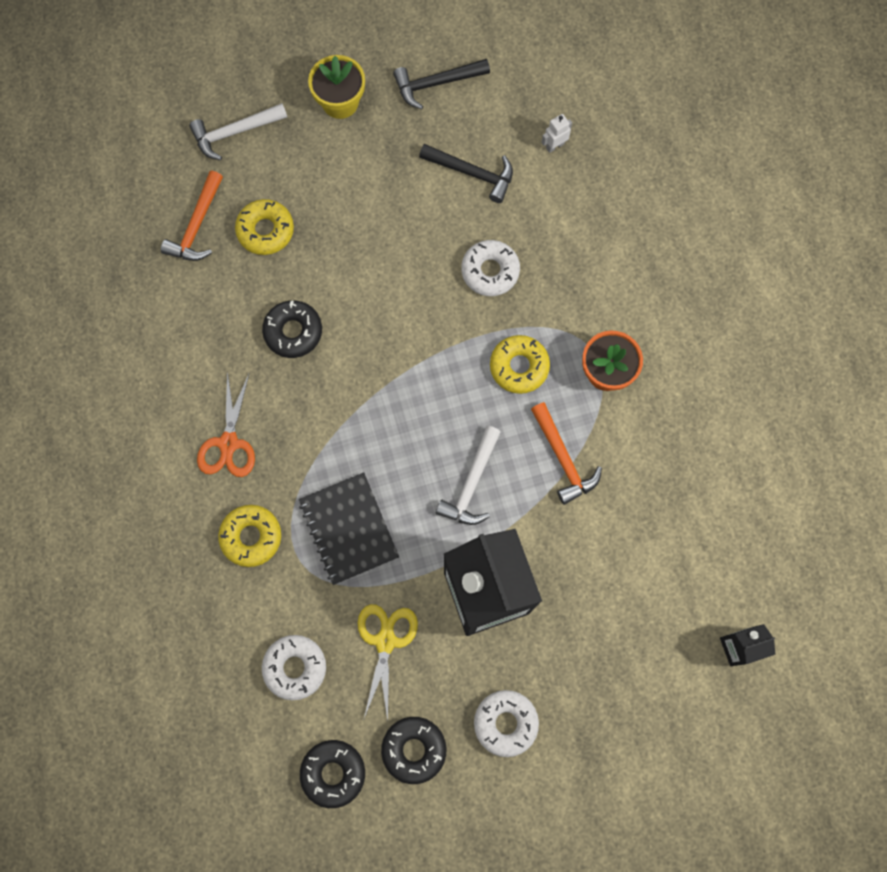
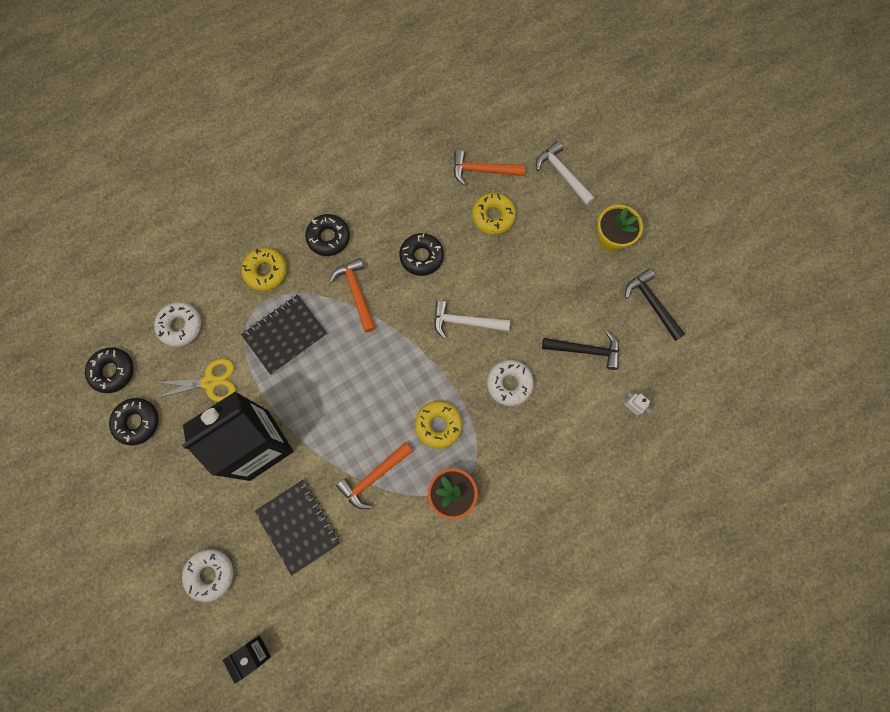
camera: 75 degrees right, 0 degrees up
(228, 443) = (328, 237): orange scissors -> black donut
(317, 425) = (356, 292): none -> orange hammer
(471, 484) = (338, 413): white hammer -> white hammer (465, 322)
(472, 173) = (586, 350): black hammer -> black hammer turned 90 degrees counterclockwise
(505, 723) = (166, 483): white donut -> white donut (210, 574)
(601, 563) = (298, 526): none -> black notebook

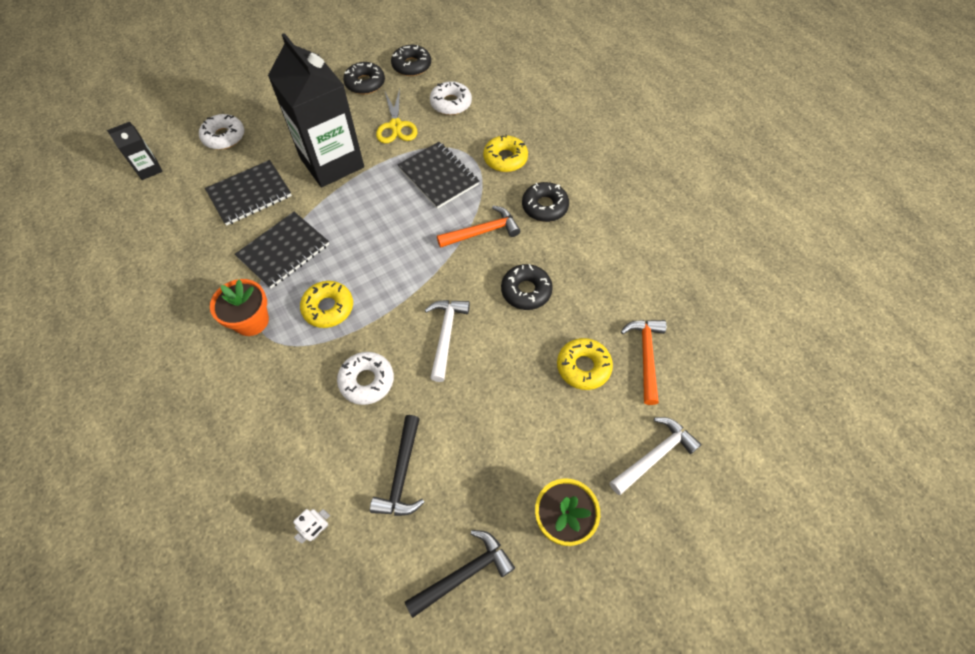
camera: 90 degrees right, 15 degrees down
(373, 477) = (284, 251): orange hammer -> black notebook

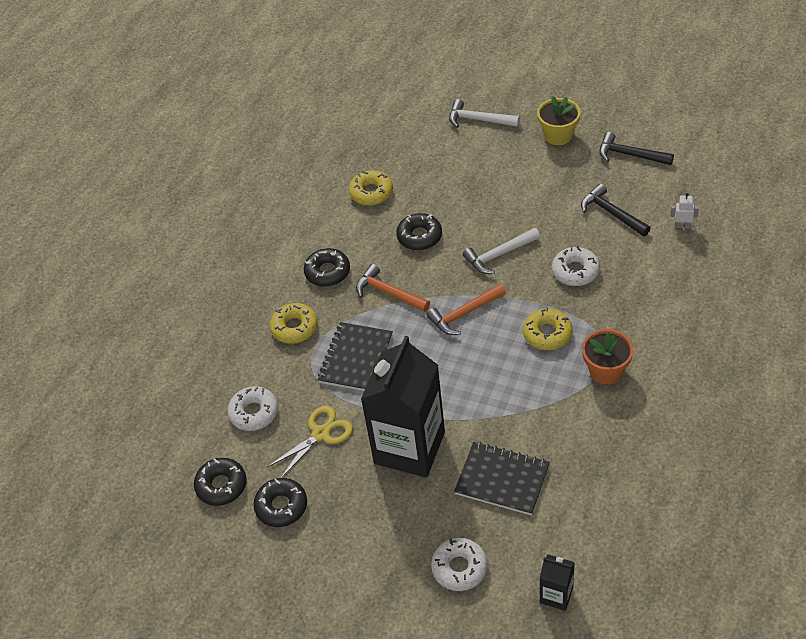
camera: 120 degrees left, 10 degrees down
(284, 251) = (530, 403): black notebook -> none
(402, 474) = (611, 213): black hammer -> black hammer turned 105 degrees counterclockwise
(583, 367) = (451, 177): yellow donut -> yellow donut (371, 192)
(645, 356) = (413, 154): orange hammer -> orange hammer (464, 314)

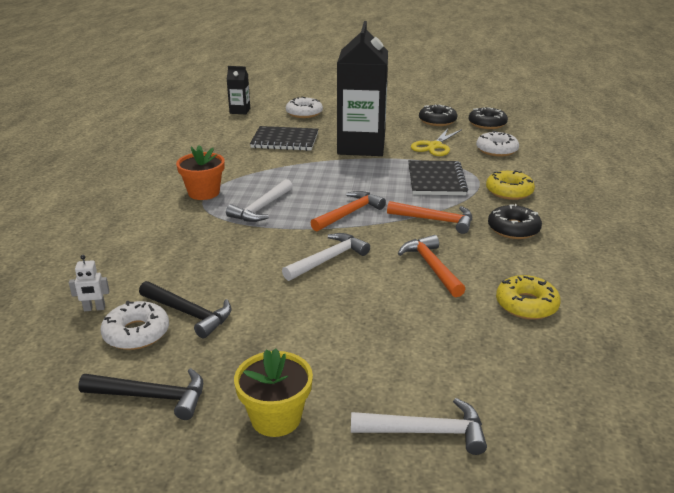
camera: 160 degrees right, 20 degrees down
(419, 236) = (431, 267): black donut -> orange hammer
(547, 334) = (261, 208): yellow donut -> white hammer
(575, 271) = (235, 254): white donut -> white donut (136, 333)

